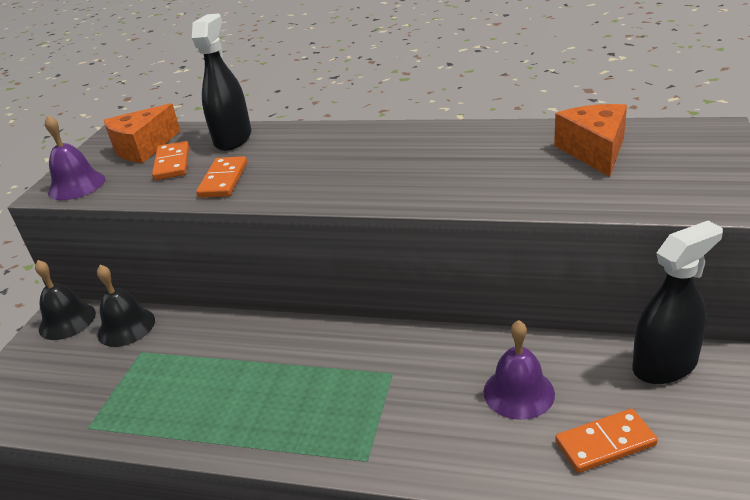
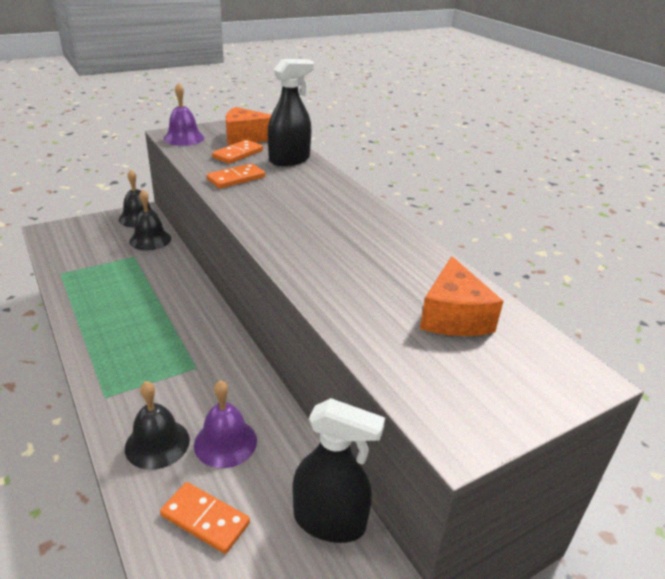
camera: 40 degrees right, 0 degrees up
(477, 442) = (157, 443): none -> black bell
(594, 151) = (453, 316): orange cheese -> orange cheese turned 135 degrees clockwise

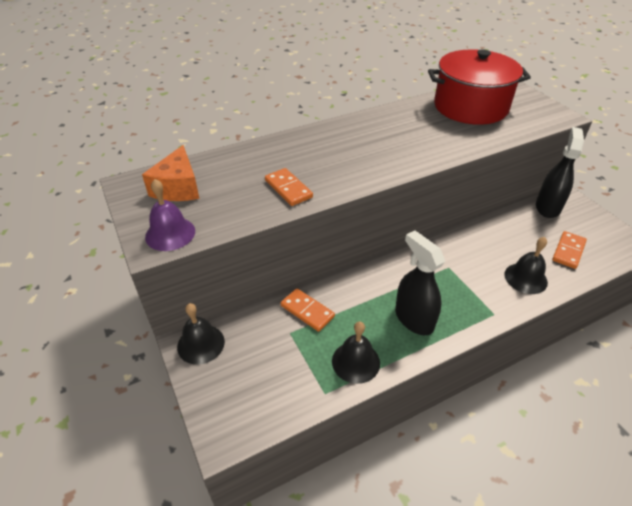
camera: 85 degrees left, 10 degrees up
(150, 240) = (255, 324): black bell -> black bell (355, 362)
(225, 442) = (512, 247): purple bell -> none
(238, 154) = (226, 191): orange domino -> orange domino (307, 311)
(289, 160) = (244, 159): black spray bottle -> black spray bottle (414, 319)
(453, 316) = (470, 107): orange cheese -> red pot

